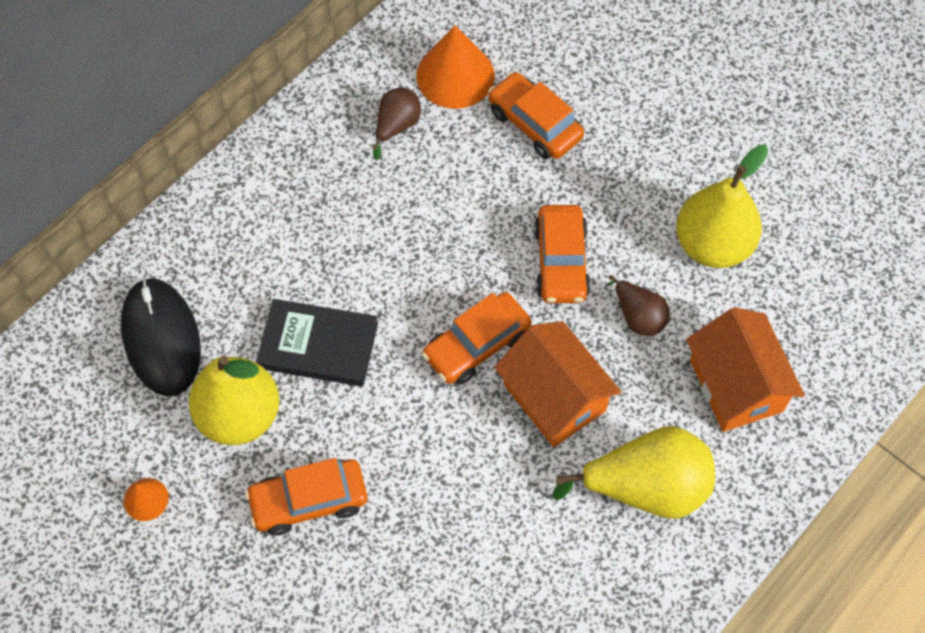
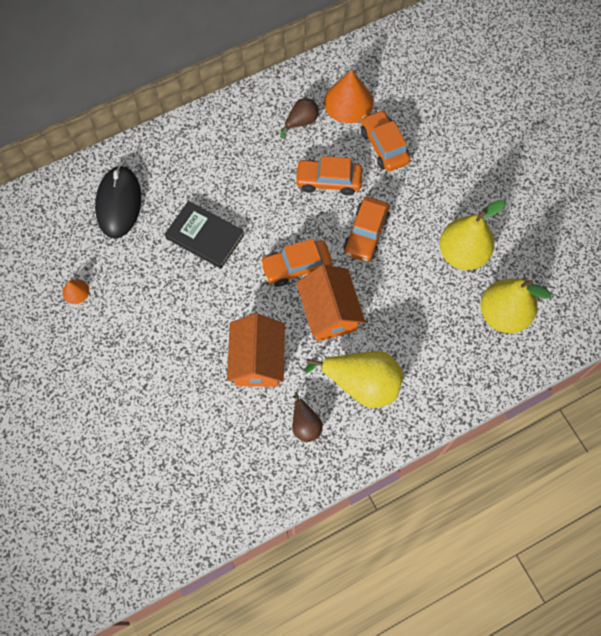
camera: 20 degrees right, 5 degrees up
(239, 415) = (145, 262): yellow pear -> yellow pear (503, 314)
(309, 501) = (165, 324): orange car -> orange car (328, 181)
(638, 316) = (399, 282): brown pear -> brown pear (305, 424)
(736, 385) = (441, 342): orange house -> orange house (257, 361)

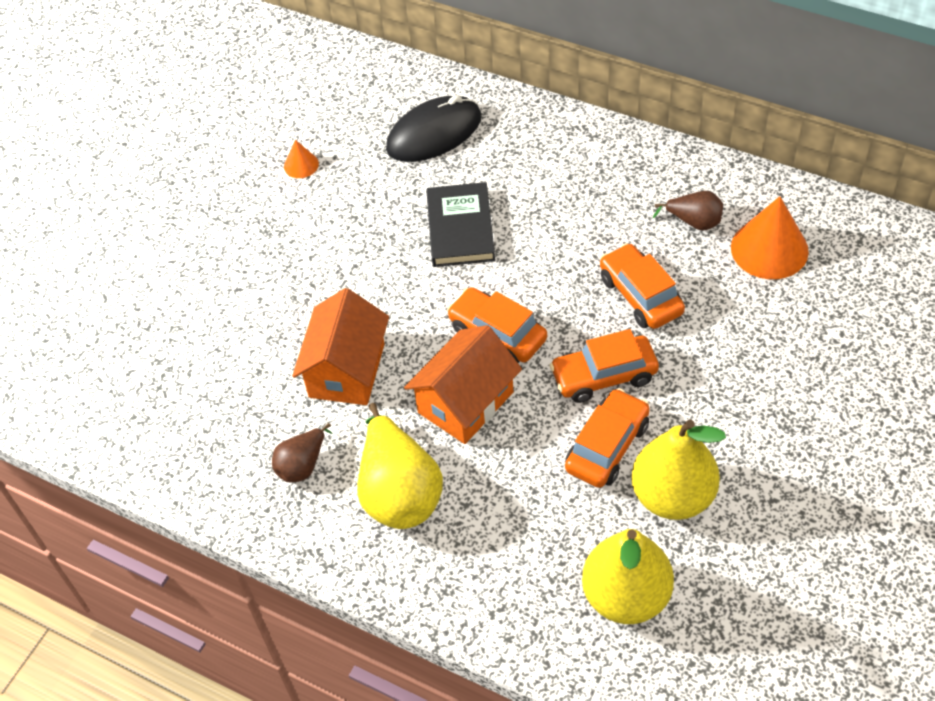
camera: 60 degrees right, 15 degrees down
(257, 361) = (347, 370): orange house -> orange house turned 45 degrees counterclockwise
(384, 146) = (744, 321): orange car -> orange car (607, 446)

